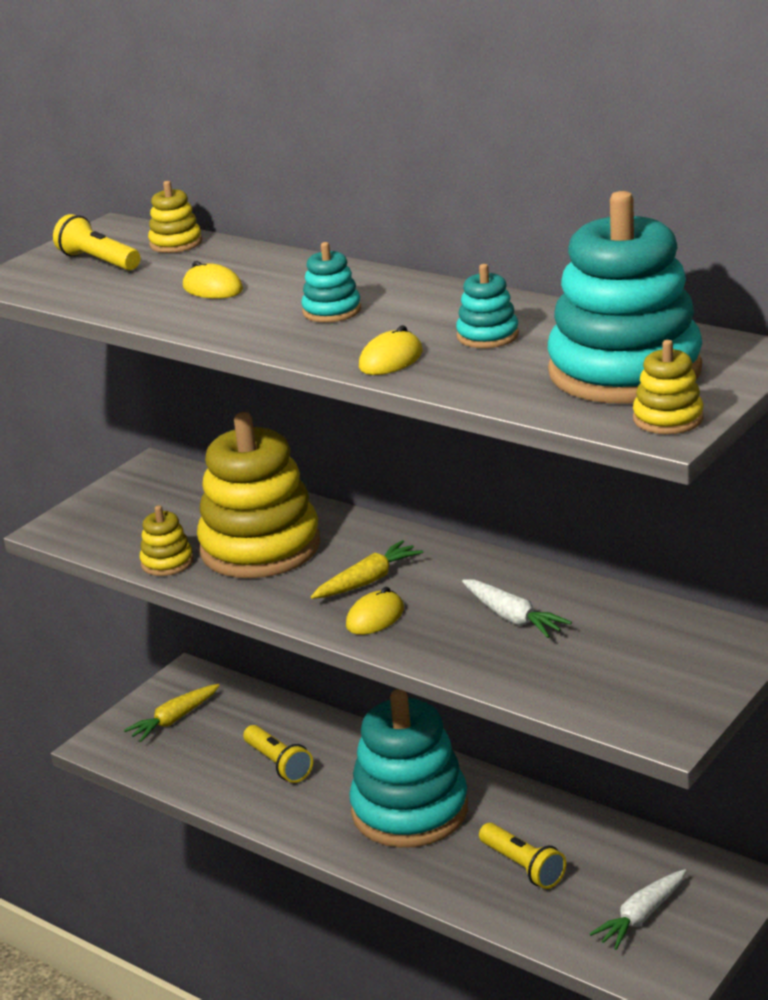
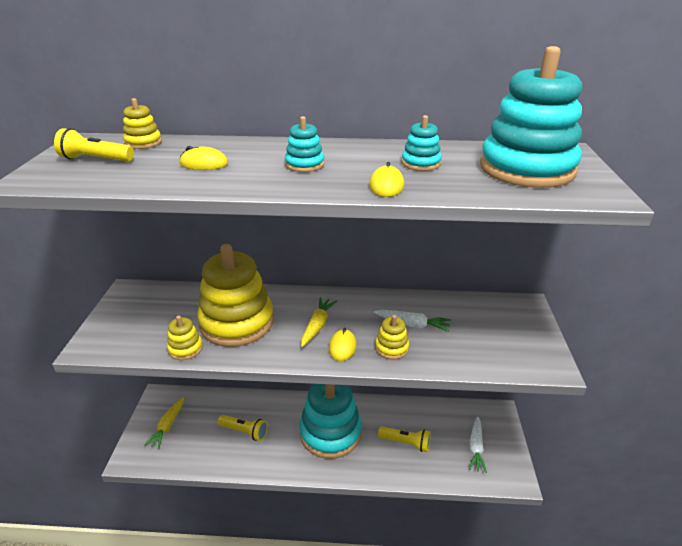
camera: 35 degrees left, 5 degrees up
(668, 419) = (597, 189): yellow stacking toy -> yellow stacking toy (391, 348)

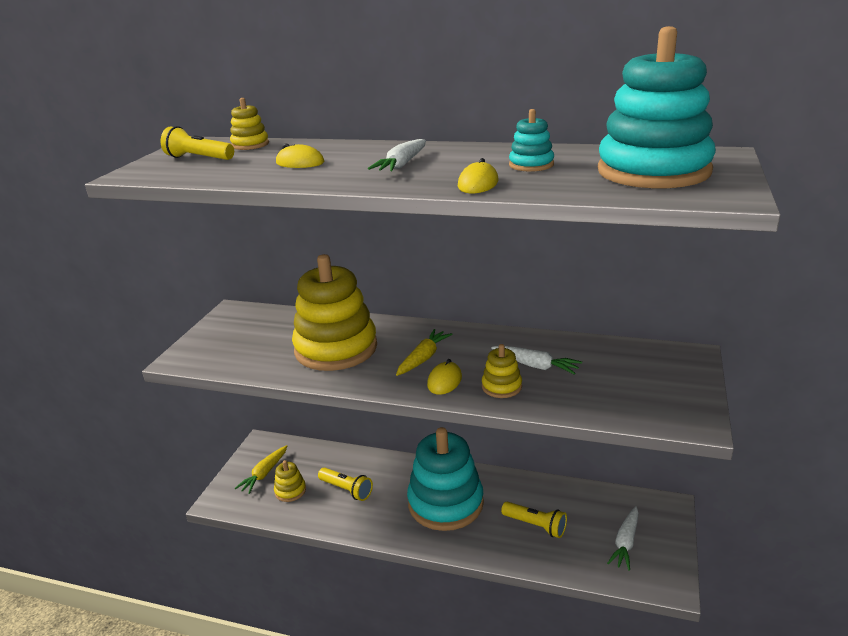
camera: 15 degrees right, 5 degrees down
(185, 348) = (274, 368): yellow stacking toy -> yellow stacking toy (290, 491)
(304, 165) = (402, 164): turquoise stacking toy -> white carrot

